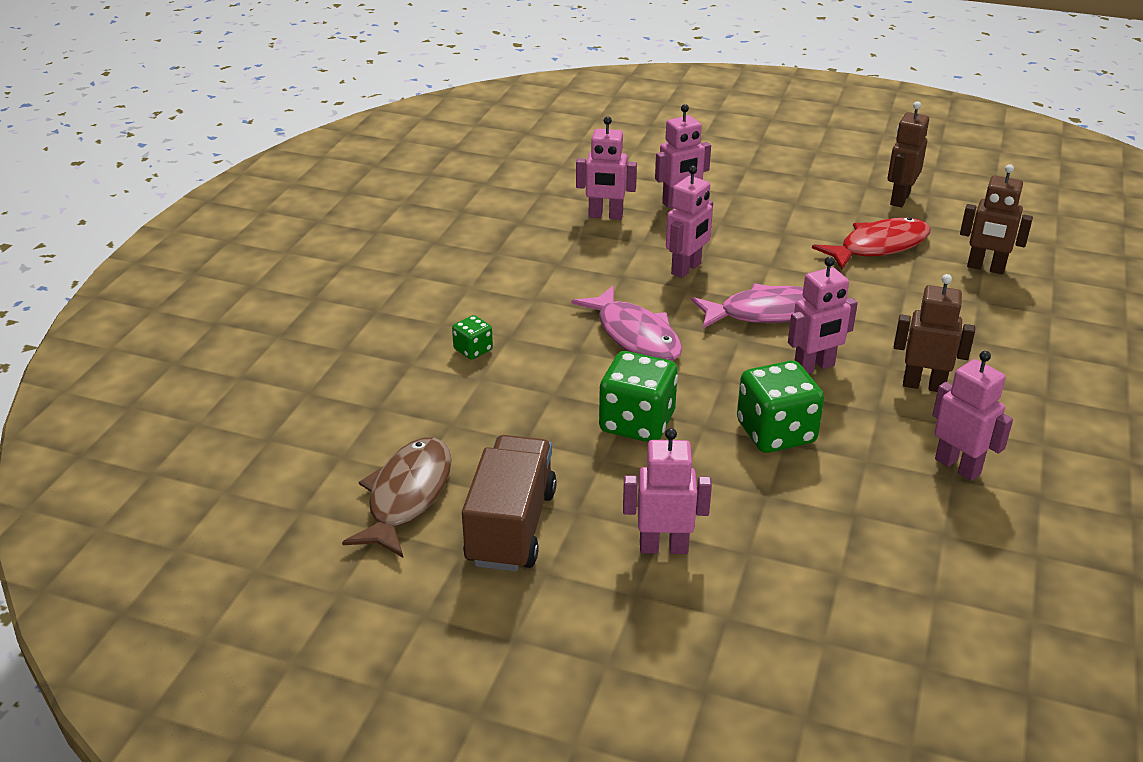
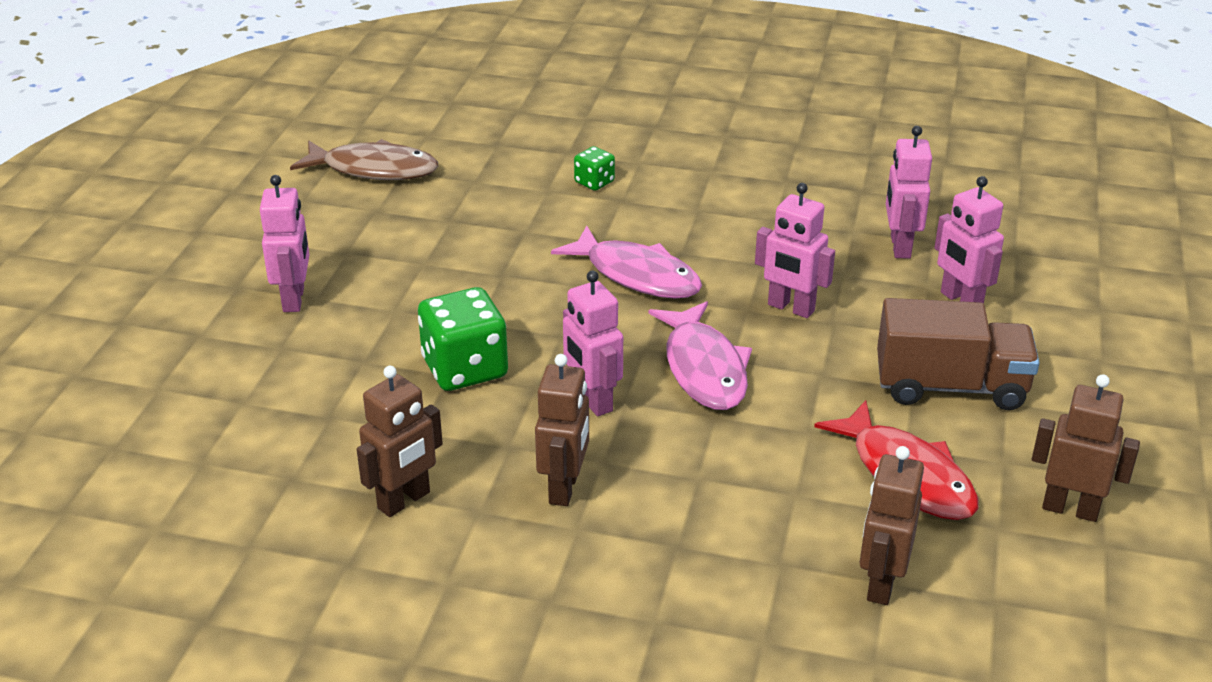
camera: 85 degrees right, 0 degrees up
(511, 527) = (330, 220): brown truck -> brown truck (950, 386)
(635, 335) = (637, 275): pink fish -> pink fish turned 105 degrees counterclockwise
(637, 423) = (479, 280): green dice -> none
(958, 466) = (404, 501): pink robot -> brown robot

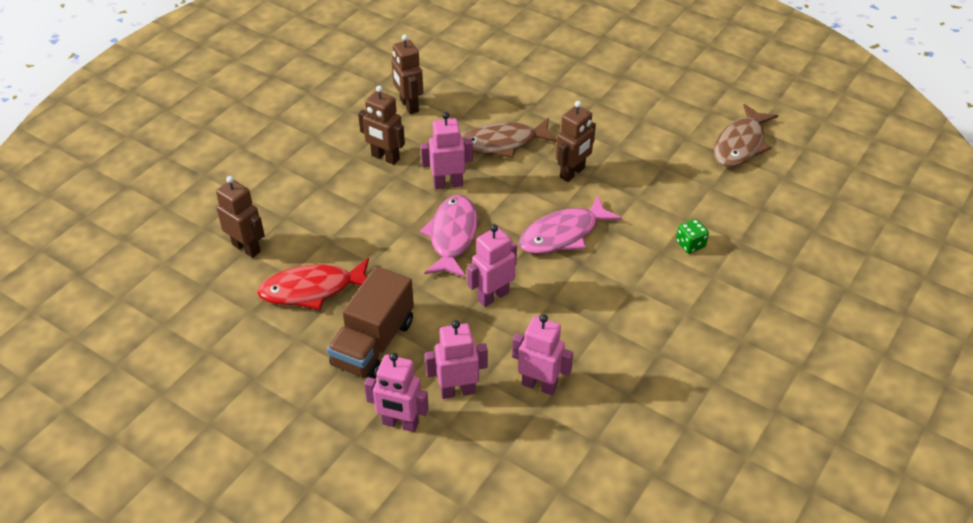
camera: 110 degrees right, 10 degrees up
(294, 299) = (599, 94): pink robot -> pink robot (400, 423)
(465, 368) = (502, 143): green dice -> brown fish
(704, 368) = (452, 236): pink fish -> pink fish turned 90 degrees clockwise
(1070, 509) = (241, 349): brown robot -> brown robot (572, 173)

